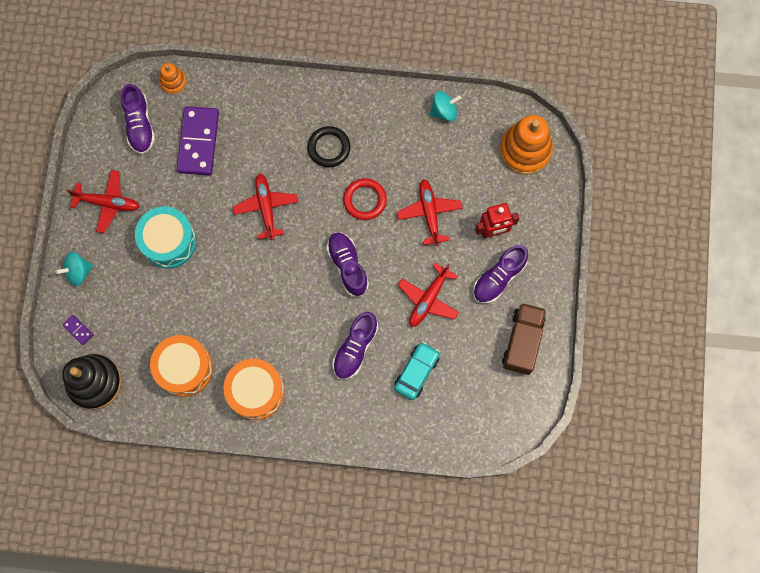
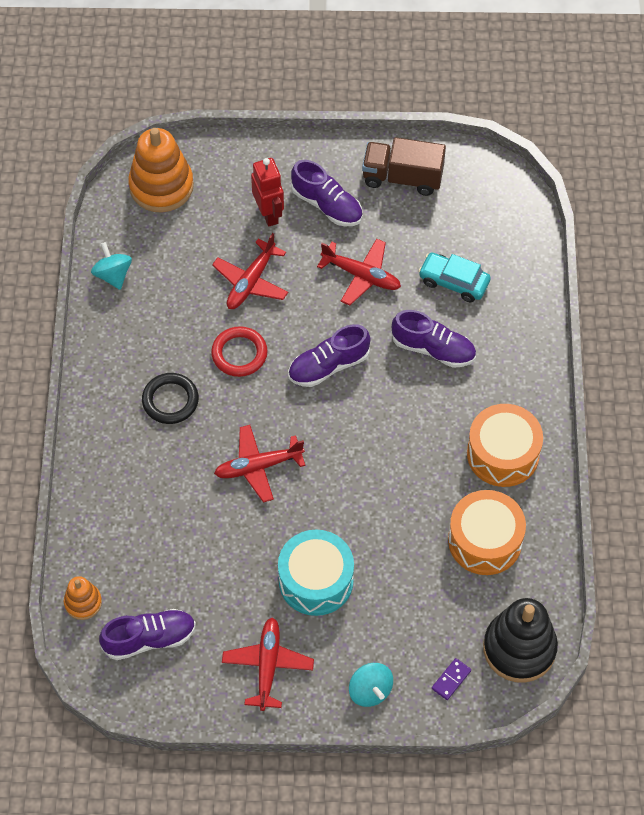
camera: 95 degrees left, 15 degrees down
(198, 142) = (171, 559): purple domino -> none
(429, 213) = (251, 282): red plane -> red plane turned 45 degrees counterclockwise

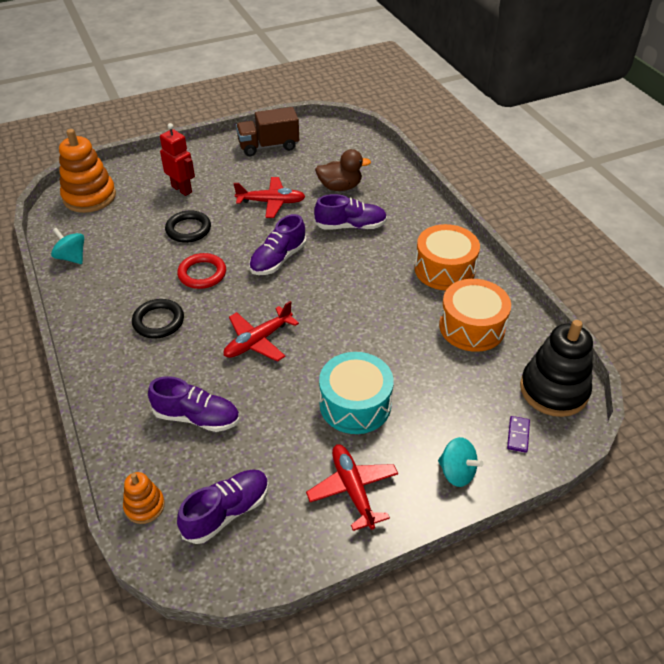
camera: 25 degrees left, 15 degrees down
(251, 282) = (188, 229): red plane -> black ring
(327, 205) = (223, 173): purple shoe -> purple shoe (197, 417)
(453, 282) = (340, 187): turquoise car -> brown duck

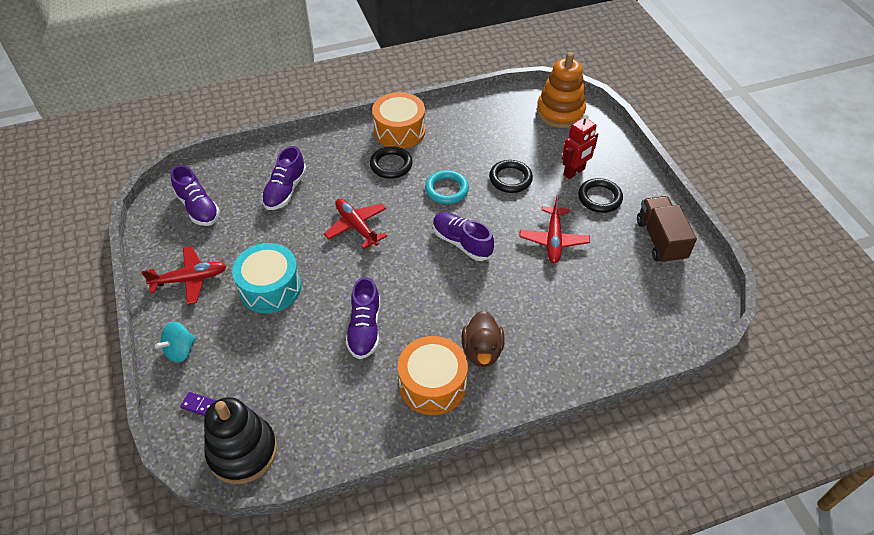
camera: 95 degrees right, 5 degrees up
(72, 257) = (476, 110): turquoise spinning top -> none
(144, 506) = (218, 167): orange stacking toy -> none
(202, 274) = (446, 189): red ring -> turquoise ring
(217, 175) = (599, 198): none -> black ring
(340, 187) = (583, 301): brown duck -> brown duck (482, 351)
(350, 226) = (511, 305): purple shoe -> purple shoe (365, 328)
(471, 327) = (342, 394): orange drum -> orange drum (399, 131)

